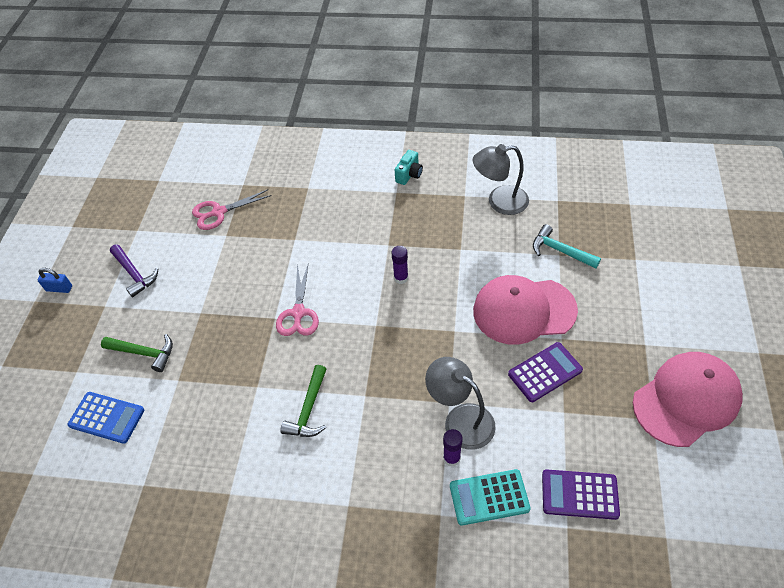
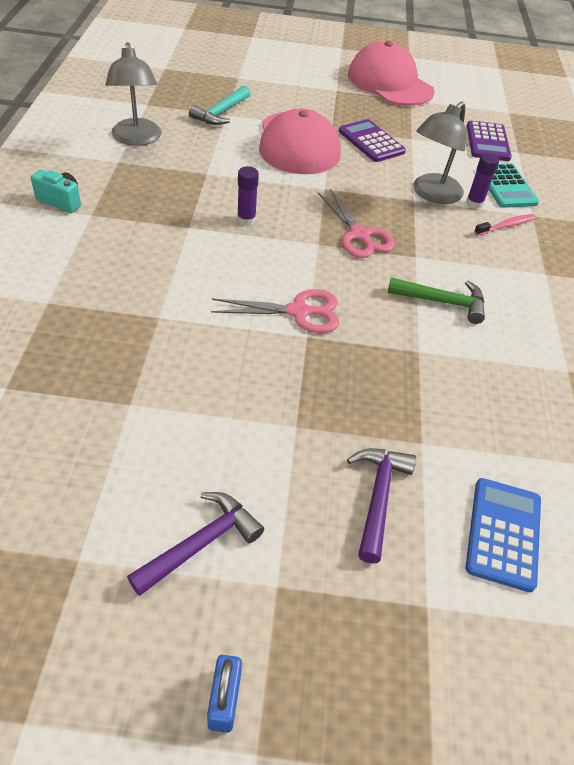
camera: 100 degrees left, 5 degrees down
(144, 353) = (378, 497): green hammer -> purple hammer
(219, 212) = (68, 419): pink scissors -> pink scissors (359, 235)
(418, 483) = (506, 226): none -> pink toothbrush

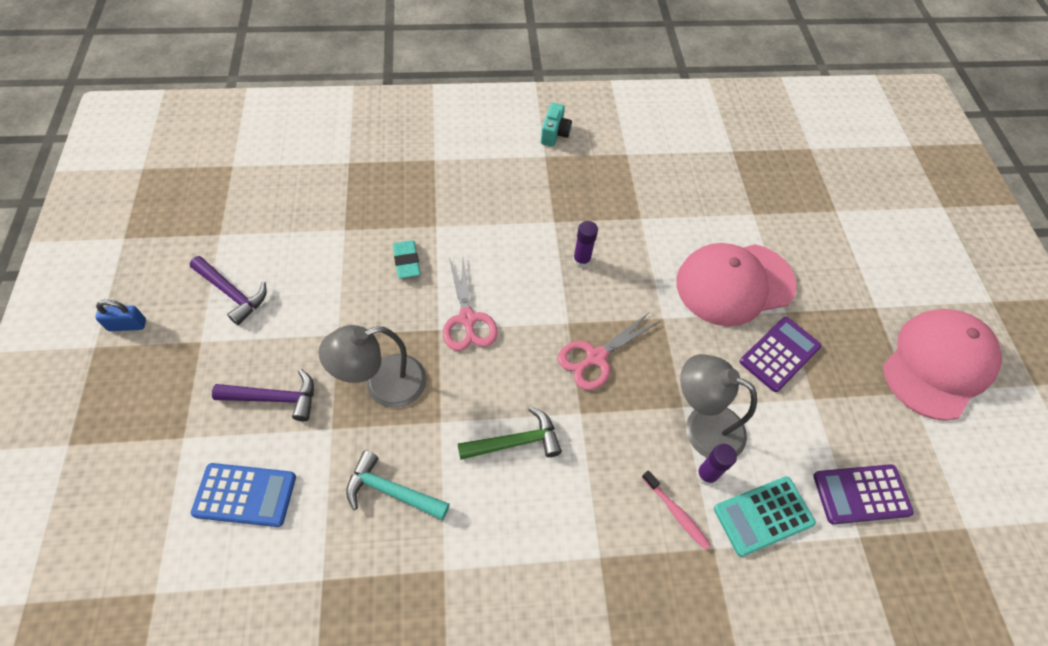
camera: 80 degrees right, 10 degrees up
(137, 139) = (669, 157): grey lamp -> grey lamp (383, 385)
(204, 350) = (406, 261): none -> turquoise eraser
(221, 113) = (753, 209): turquoise hammer -> turquoise hammer (391, 491)
(443, 302) = (516, 442): green hammer -> green hammer turned 105 degrees counterclockwise

